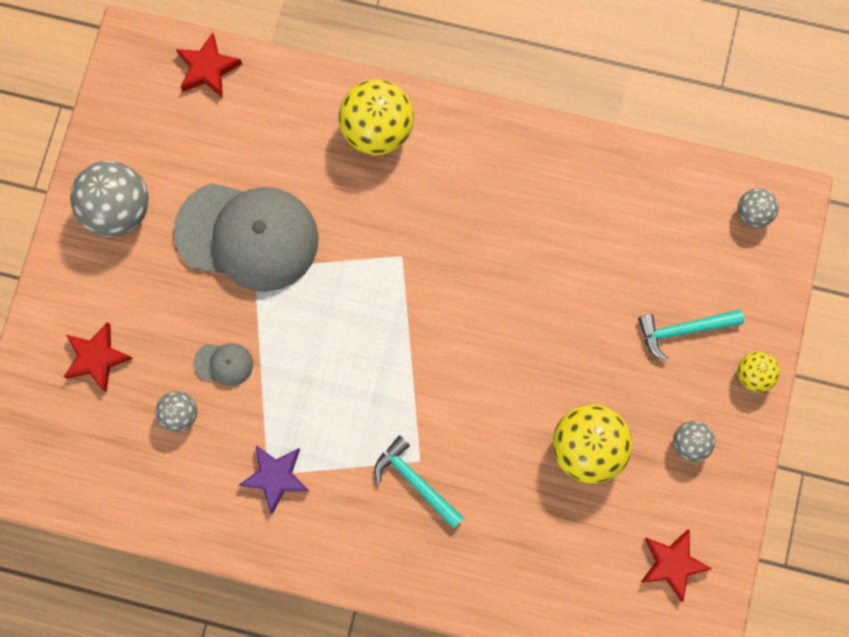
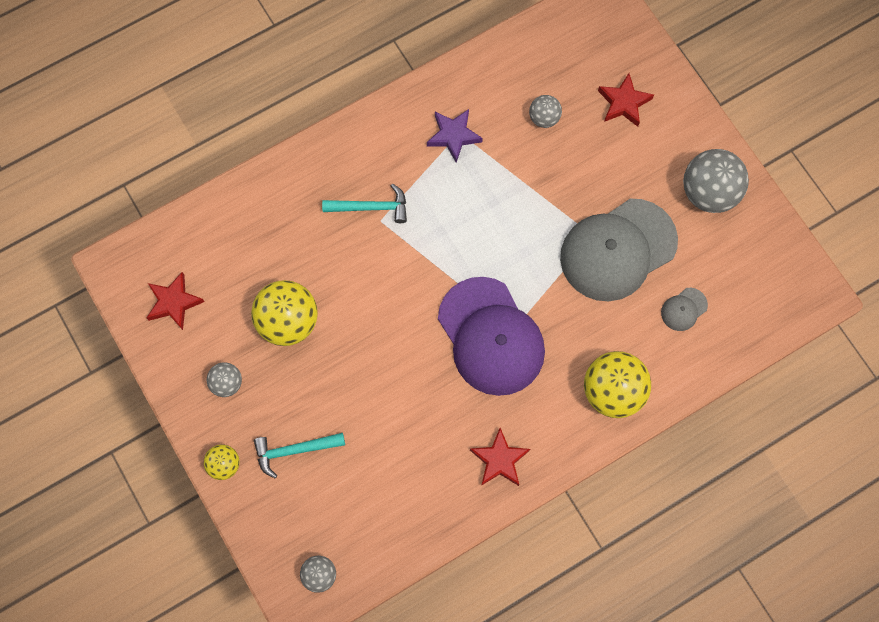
camera: 135 degrees right, 5 degrees down
(208, 68) = (757, 326): red star -> red star (499, 460)
(224, 364) = (550, 167): grey cap -> grey cap (684, 309)
(429, 267) = (491, 337): none -> purple cap
(683, 330) = (294, 450): turquoise hammer -> turquoise hammer turned 135 degrees counterclockwise

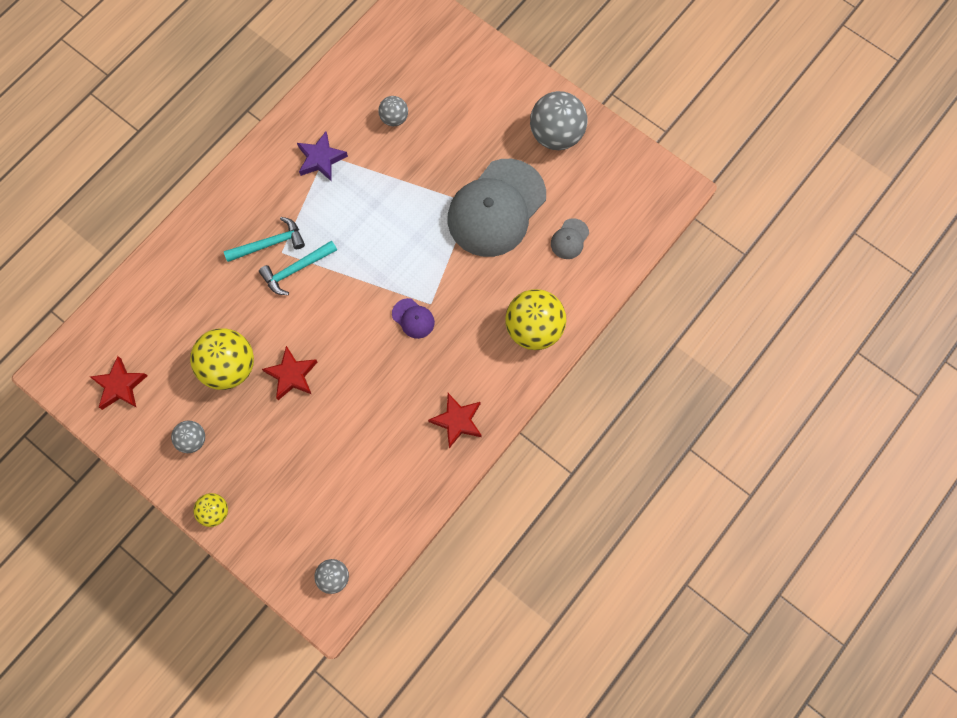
camera: 20 degrees left, 0 degrees up
(294, 450) = (274, 477): turquoise hammer -> turquoise hammer (296, 269)
(491, 337) = (413, 318): purple cap -> purple cap, size x0.40
(623, 103) = (458, 84): red star -> red star (291, 375)

